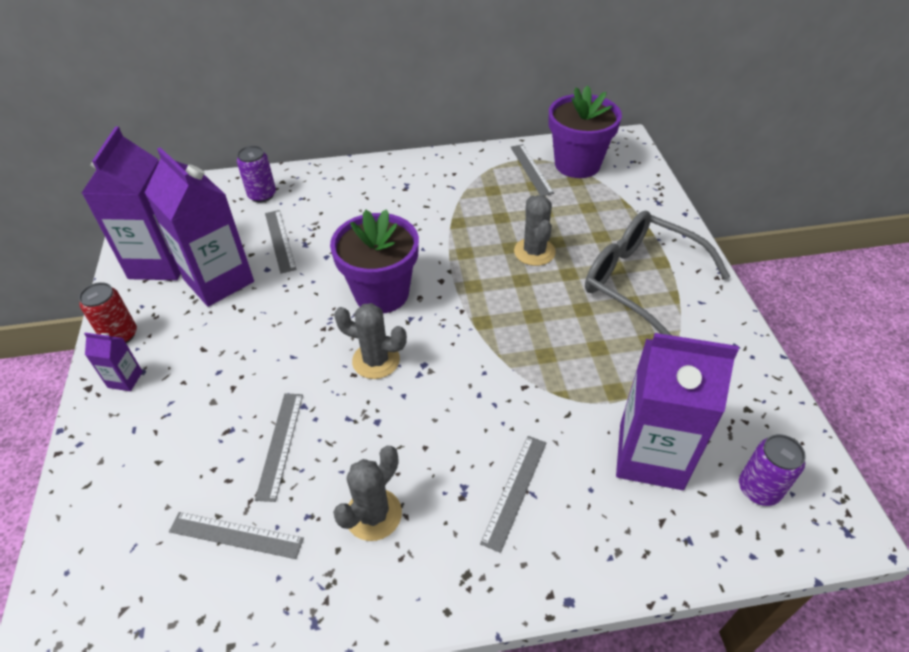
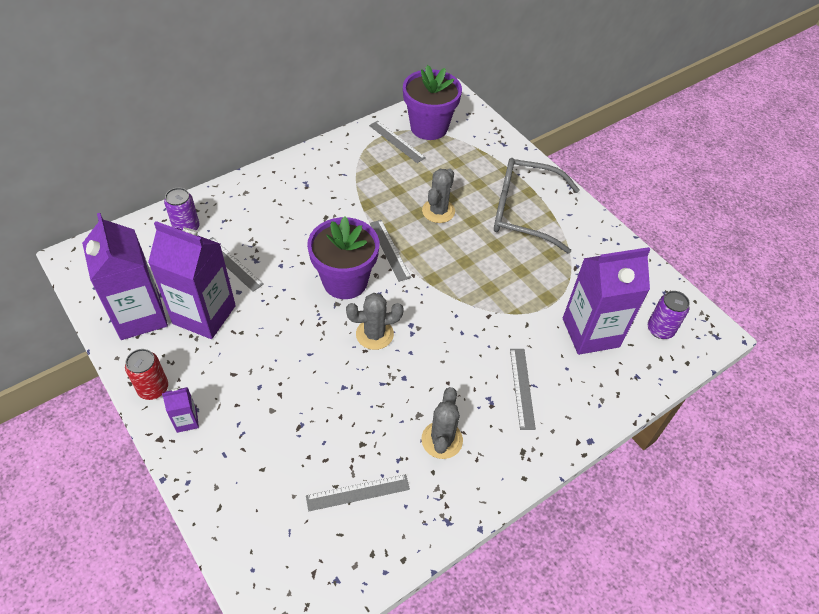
camera: 30 degrees left, 5 degrees up
(280, 444) = (345, 420): grey ruler -> grey ruler (389, 250)
(534, 252) = (438, 211): grey cactus -> grey cactus turned 60 degrees clockwise

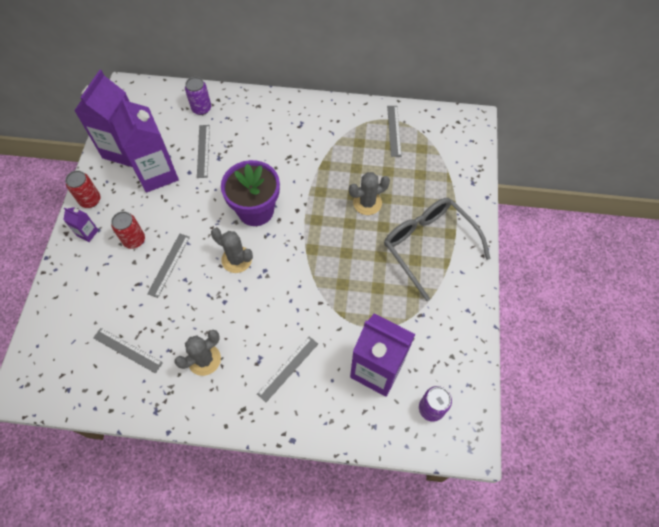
camera: 45 degrees right, 10 degrees up
(249, 390) = (134, 240): none -> red can
(389, 250) = (305, 208): grey ruler -> grey ruler (168, 265)
(429, 127) = (429, 134): purple flower pot -> none

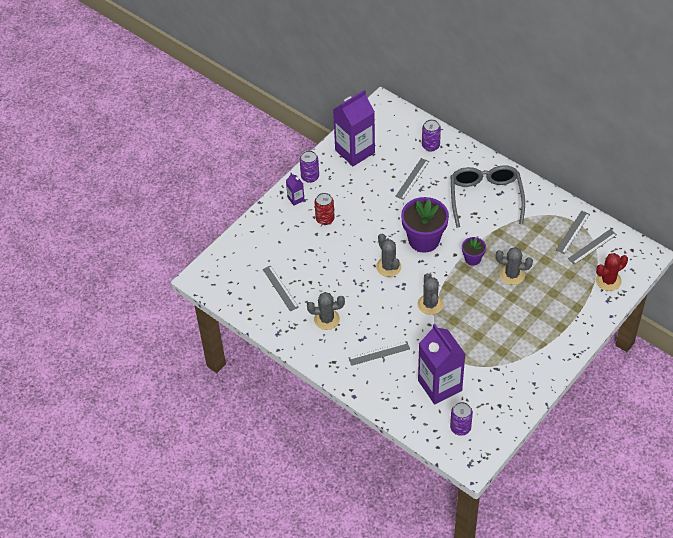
camera: 35 degrees right, 10 degrees down
(90, 200) = (310, 177): red can -> purple can
(157, 173) = (368, 180): purple carton -> none
(168, 265) = (339, 247): grey ruler -> grey ruler (592, 246)
(307, 279) = (430, 304): none -> grey cactus
(318, 206) = (472, 259): none -> purple flower pot
(429, 246) = (537, 327): grey glasses -> grey glasses (485, 198)
(459, 162) = (608, 281): none -> red cactus

